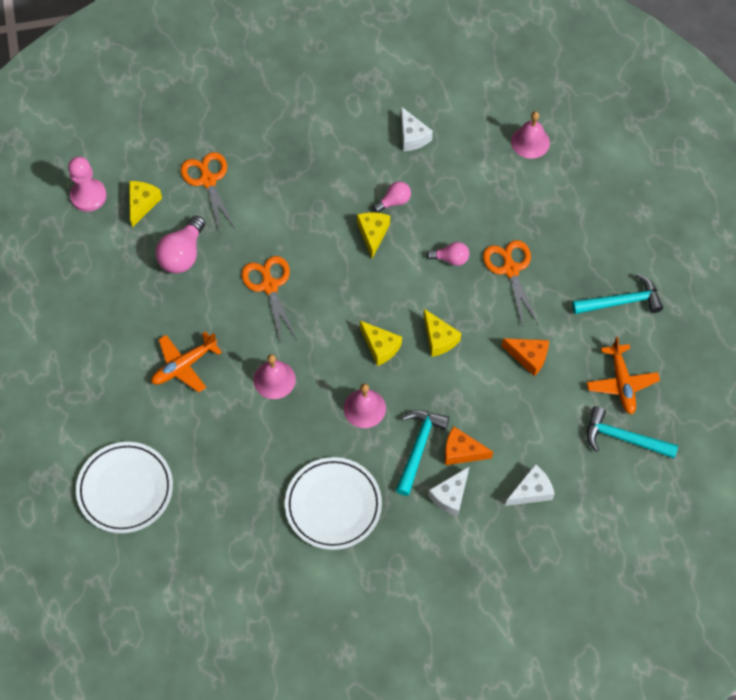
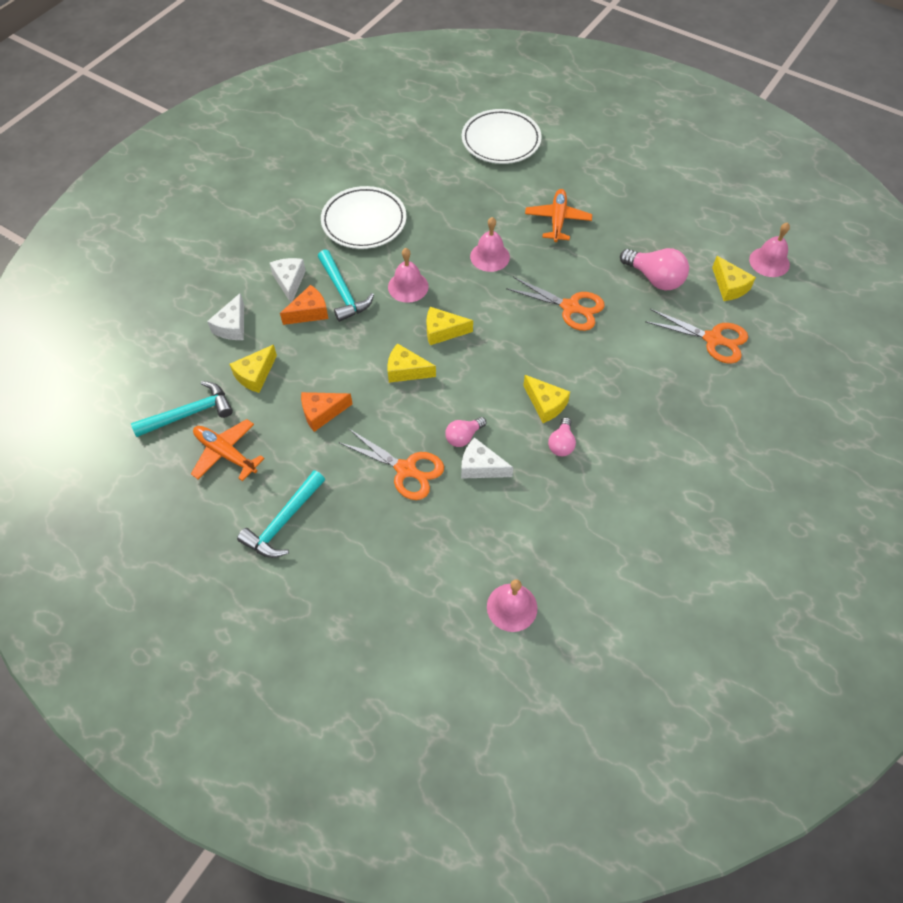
camera: 135 degrees right, 5 degrees down
(88, 196) = (769, 262): pink pawn -> pink bell
(182, 254) = (654, 278): pink light bulb -> pink light bulb turned 150 degrees clockwise
(412, 136) = (616, 515): white cheese -> white cheese (480, 467)
(550, 430) = (255, 375): none -> yellow cheese

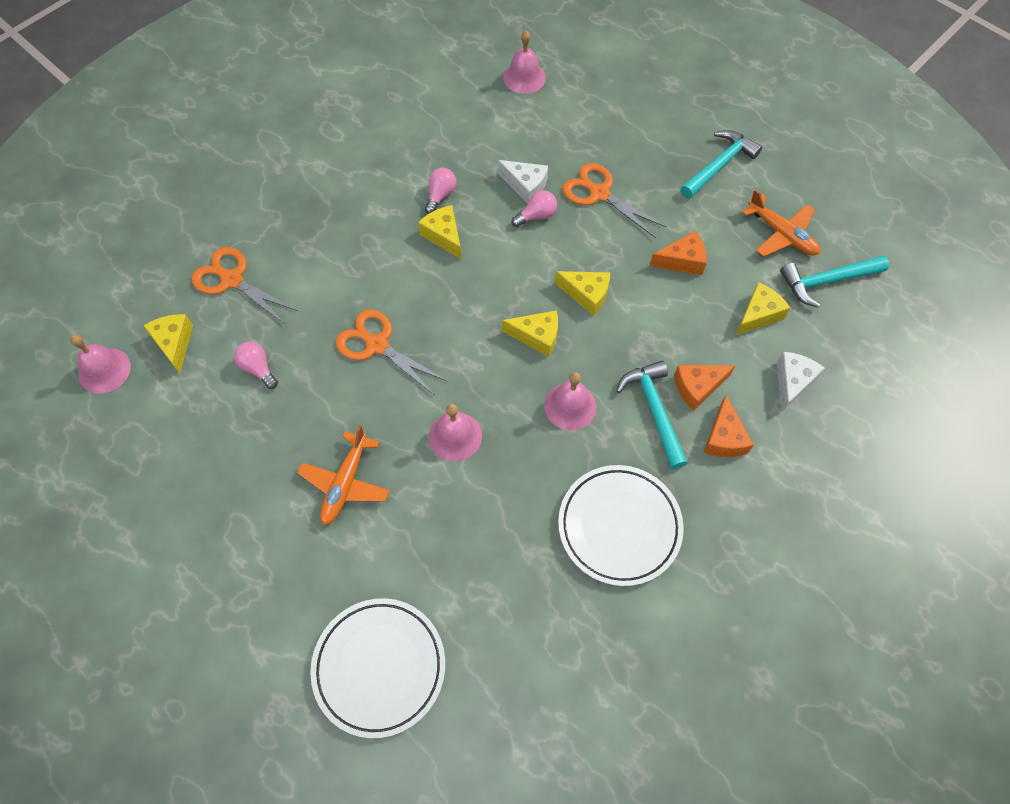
camera: 170 degrees left, 5 degrees up
(289, 282) = (724, 438): white cheese -> orange cheese
(654, 278) = (258, 369): pink light bulb -> pink light bulb, size x0.59

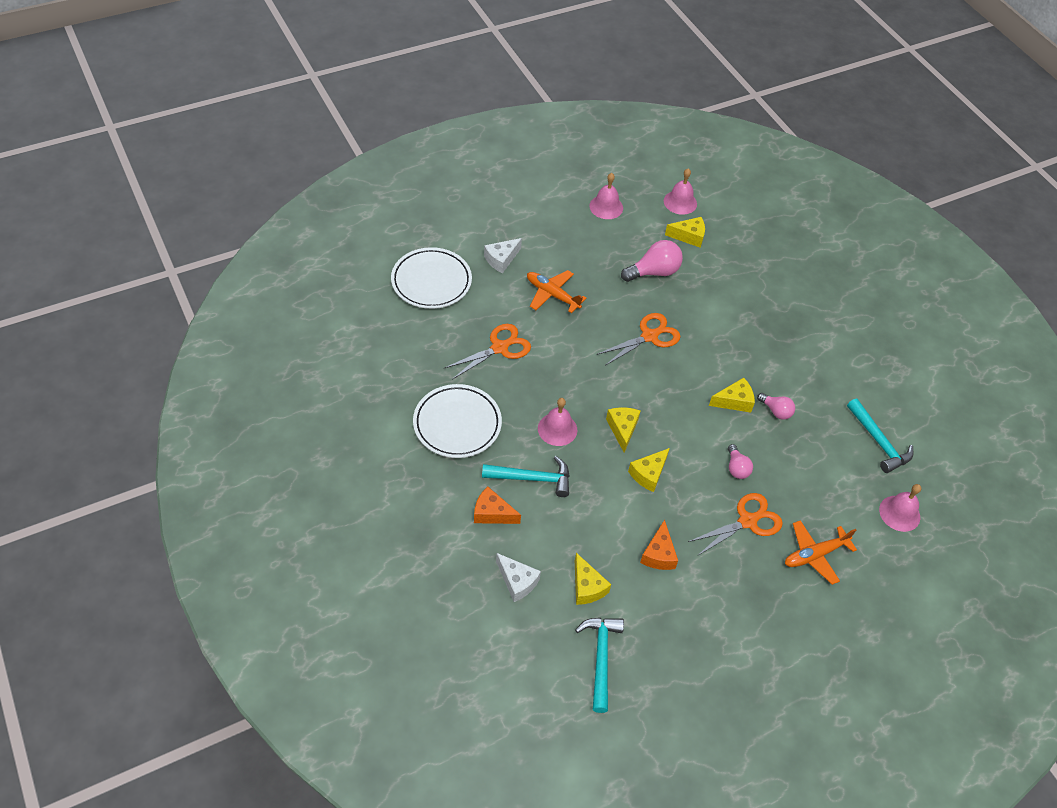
camera: 105 degrees right, 10 degrees down
(231, 279) = (732, 273): orange scissors -> orange scissors (500, 347)
(258, 369) = (653, 272): pink light bulb -> pink light bulb, size x1.69
(455, 436) = (561, 358): pink bell -> pink bell (606, 207)
(525, 186) = (770, 471): white cheese -> white cheese (501, 259)
(537, 336) = (622, 429): yellow cheese -> yellow cheese turned 150 degrees clockwise
(697, 387) = (539, 514): orange cheese -> none
(719, 165) = (755, 631): turquoise hammer -> turquoise hammer (879, 442)
(782, 234) = (661, 646): orange plane -> orange plane (814, 555)

